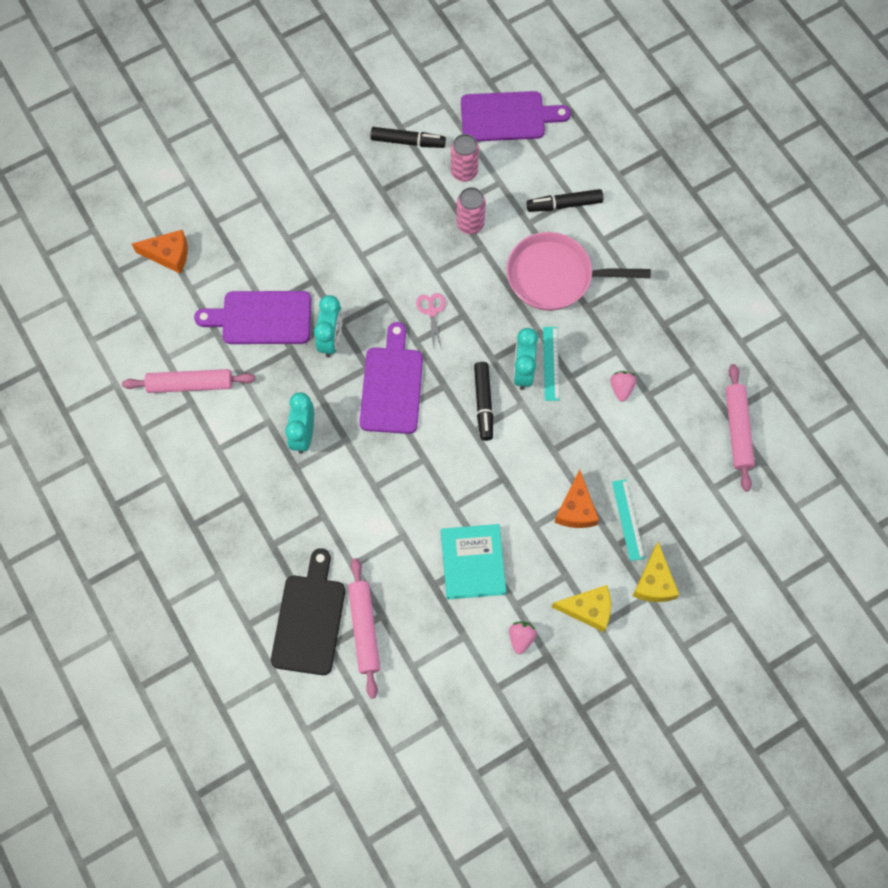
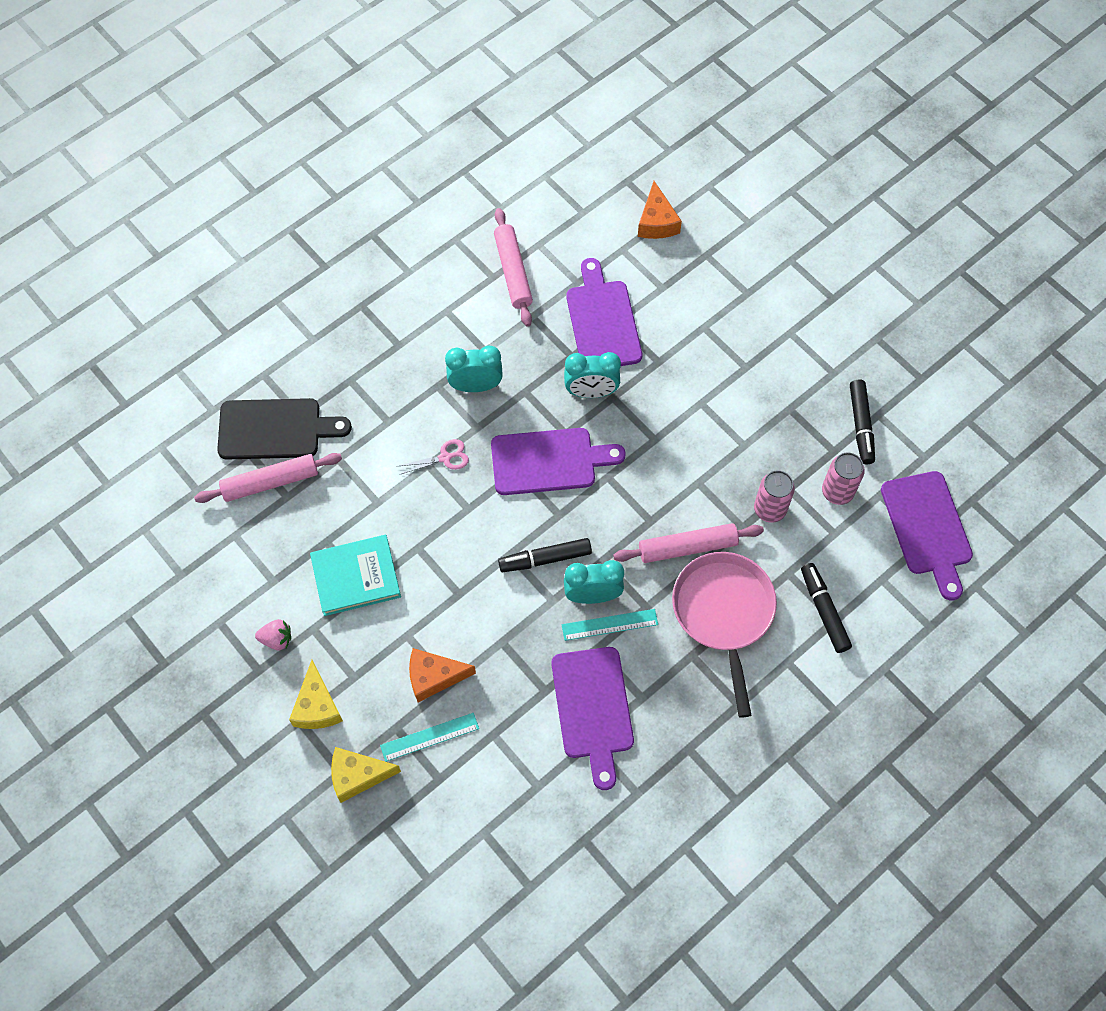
camera: 80 degrees right, 5 degrees down
(432, 311) = (647, 487): pink scissors -> pink scissors (445, 458)
(621, 388) = (593, 709): pink strawberry -> purple cutting board
(737, 430) = (565, 855): pink rolling pin -> pink rolling pin (687, 547)

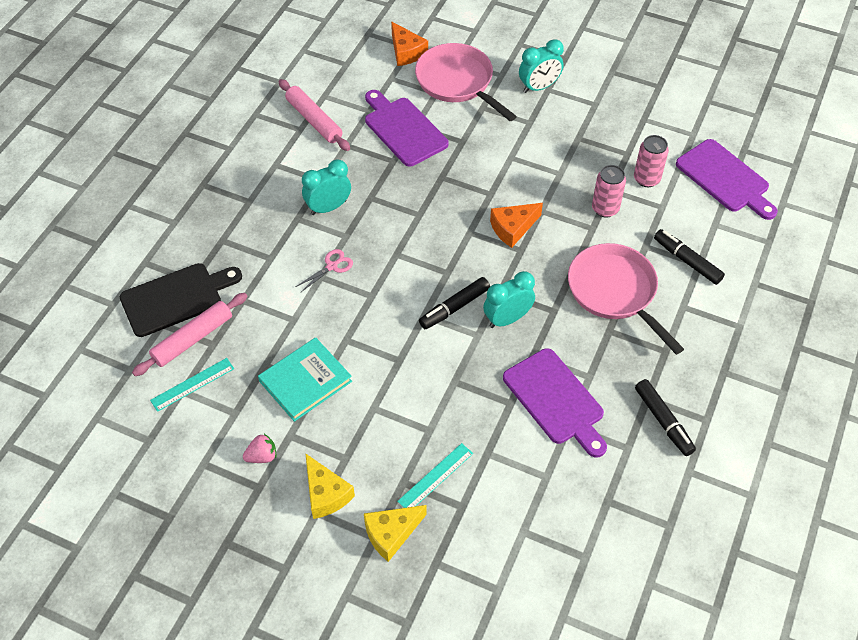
camera: 25 degrees left, 10 degrees down
(434, 677) = (413, 430): orange cheese -> orange cheese (513, 228)
(549, 461) = (417, 238): purple cutting board -> none
(591, 392) = (422, 179): turquoise clock -> turquoise clock (539, 87)
(609, 624) = (533, 334): turquoise ruler -> turquoise ruler (192, 384)
(687, 547) = (560, 257): pink rolling pin -> none
(693, 284) = (458, 82): none -> pink pan
(861, 425) = (636, 130): black marker -> black marker (663, 421)

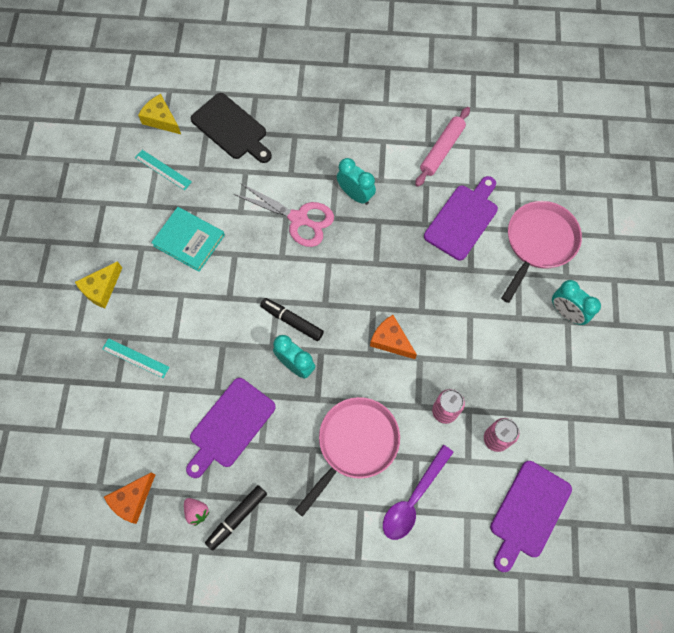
camera: 70 degrees right, 15 degrees up
(192, 339) = (200, 154): pink rolling pin -> none
(262, 456) = (119, 237): pink strawberry -> pink strawberry (197, 511)
(332, 266) = (298, 219): pink scissors -> pink scissors, size x2.01
(391, 533) = (82, 343): yellow cheese -> yellow cheese (161, 119)
(406, 52) = (555, 190): orange cheese -> orange cheese (132, 500)
(687, 261) = (413, 499): black marker -> purple spoon

